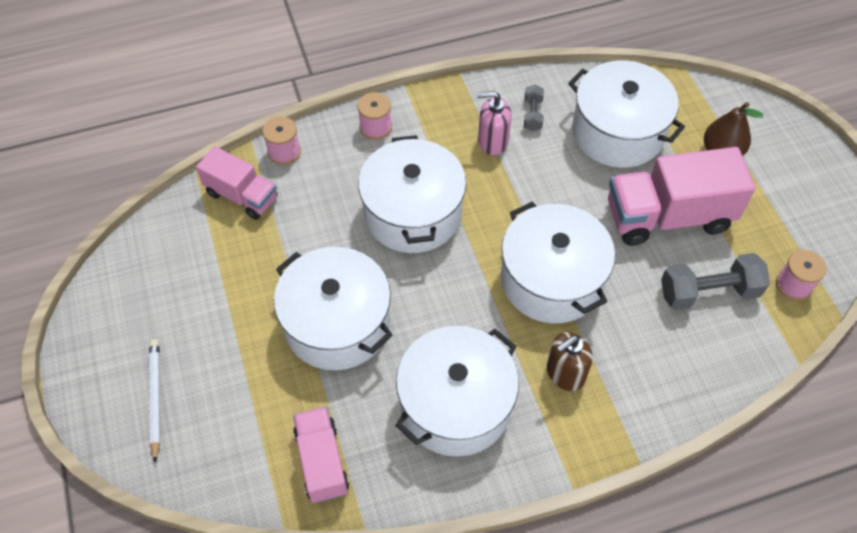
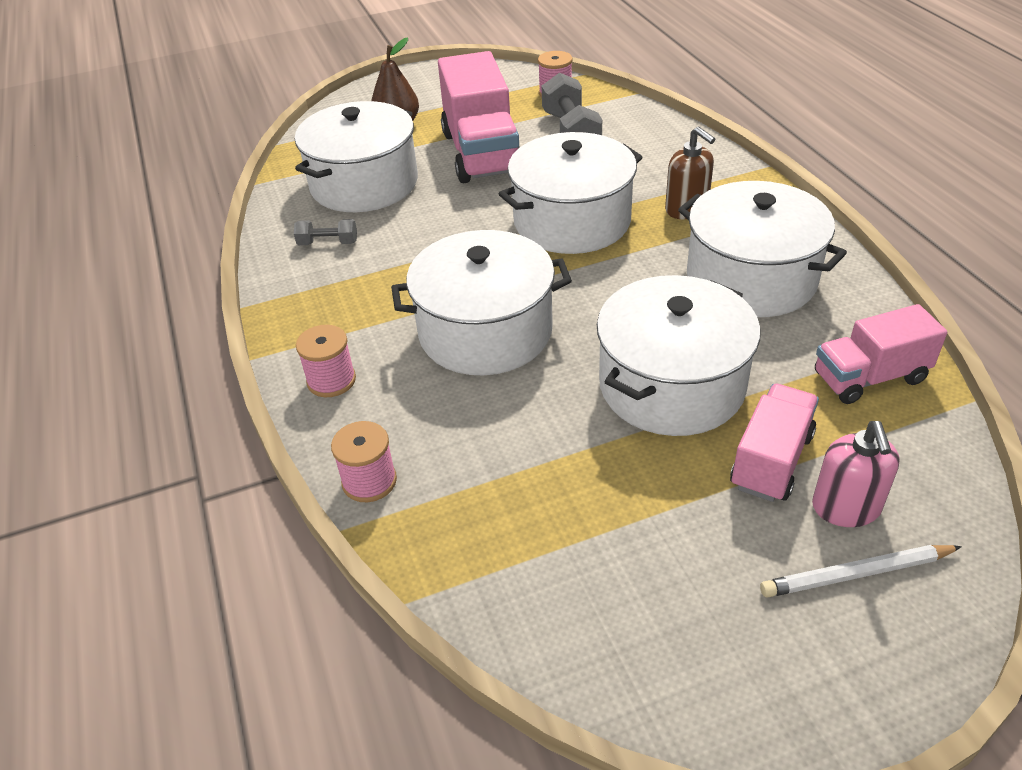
camera: 90 degrees left, 15 degrees down
(242, 196) = (459, 524): pink truck -> pink truck (771, 460)
(492, 141) = (368, 272): pink soap dispenser -> pink soap dispenser (846, 508)

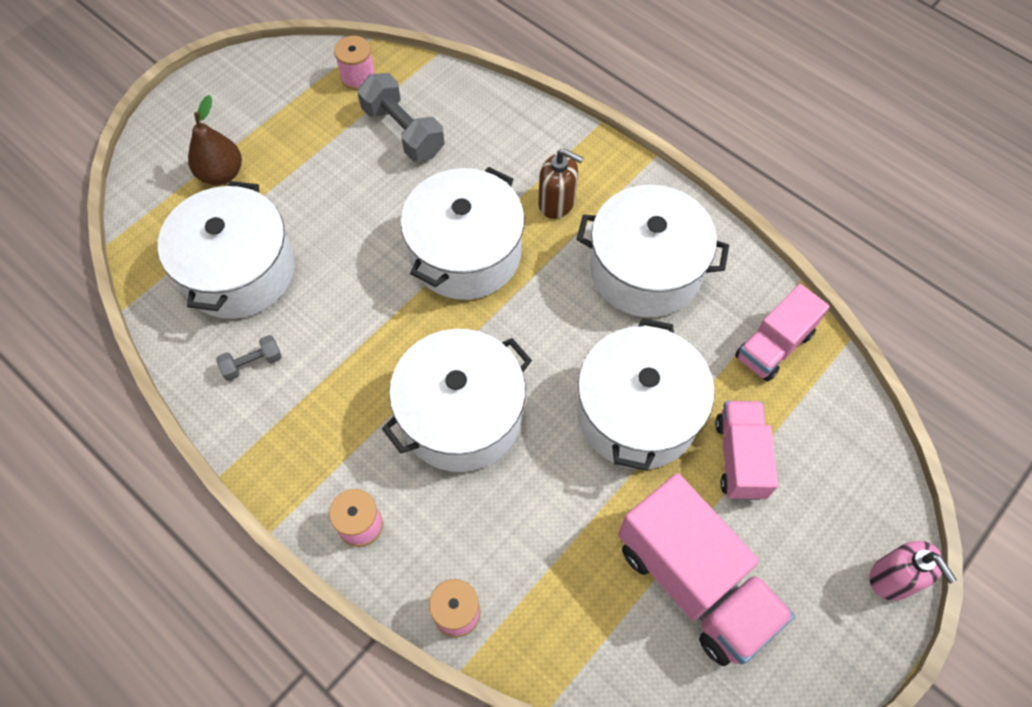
camera: 30 degrees left, 20 degrees up
(481, 153) = (332, 189): pink truck -> pink truck (694, 582)
(846, 508) = (805, 479): pink soap dispenser -> pink soap dispenser (893, 578)
(856, 574) = (833, 535): white pencil -> none

